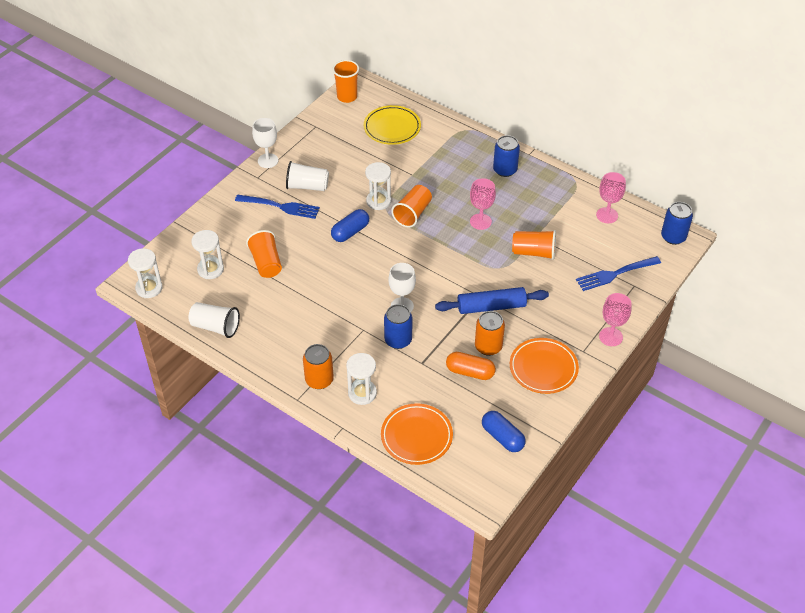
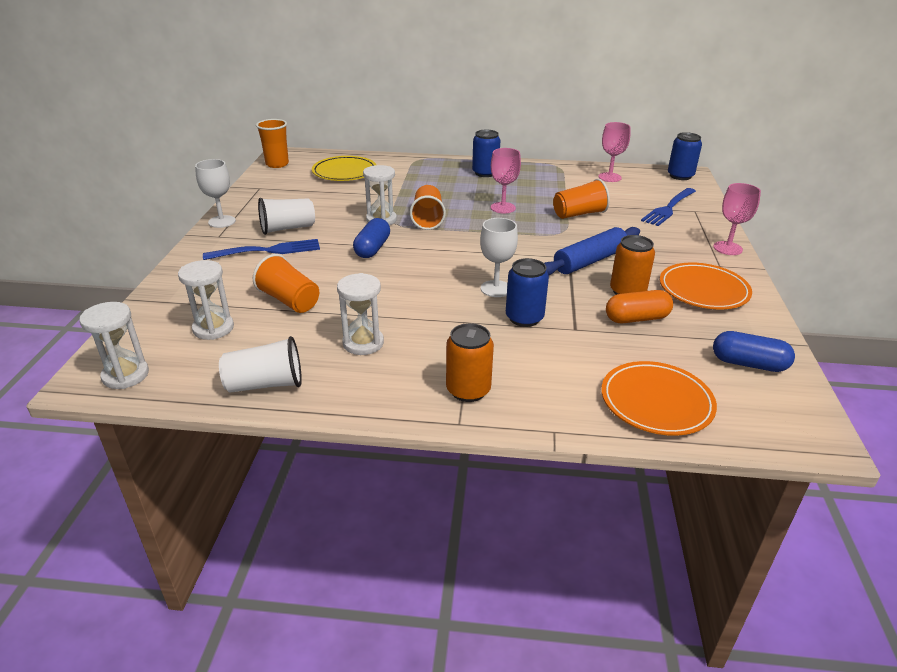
camera: 30 degrees left, 15 degrees down
(362, 393) = (538, 383): white hourglass -> white hourglass (363, 343)

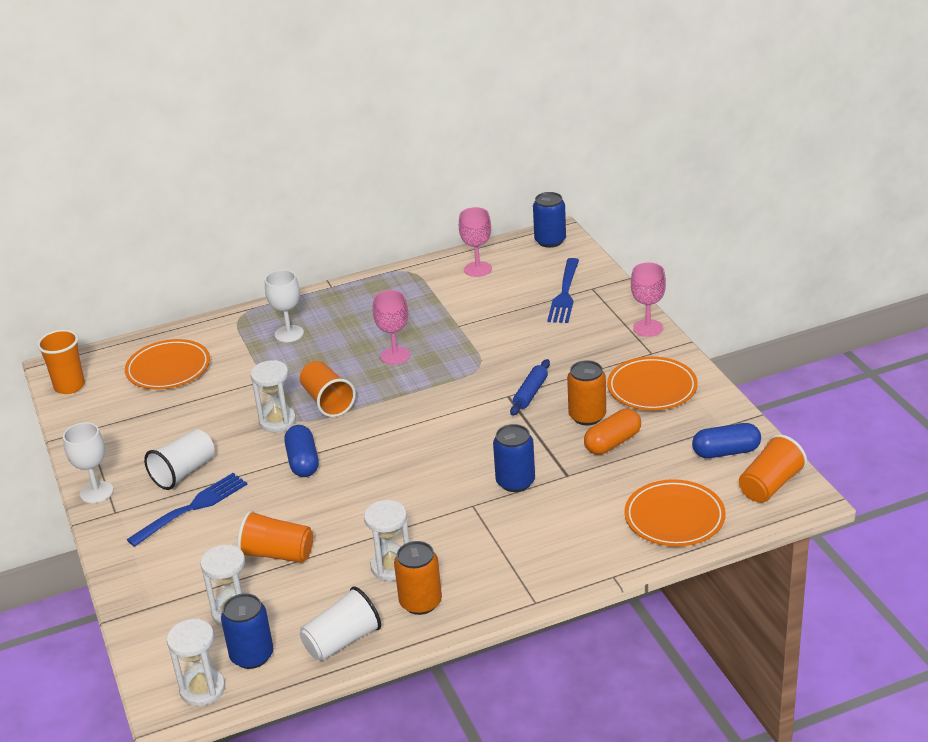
camera: 25 degrees left, 0 degrees up
(344, 172) = (168, 369): yellow plate -> orange plate
(468, 390) = (520, 571): orange can -> orange can (420, 602)
(485, 173) = (336, 311): blue can -> blue can (252, 656)
(496, 289) = (466, 461): white goblet -> white goblet (289, 334)
(579, 214) = (480, 335): orange cup -> orange cup (770, 485)
(589, 261) = (530, 393): blue rolling pin -> blue rolling pin, size x0.61

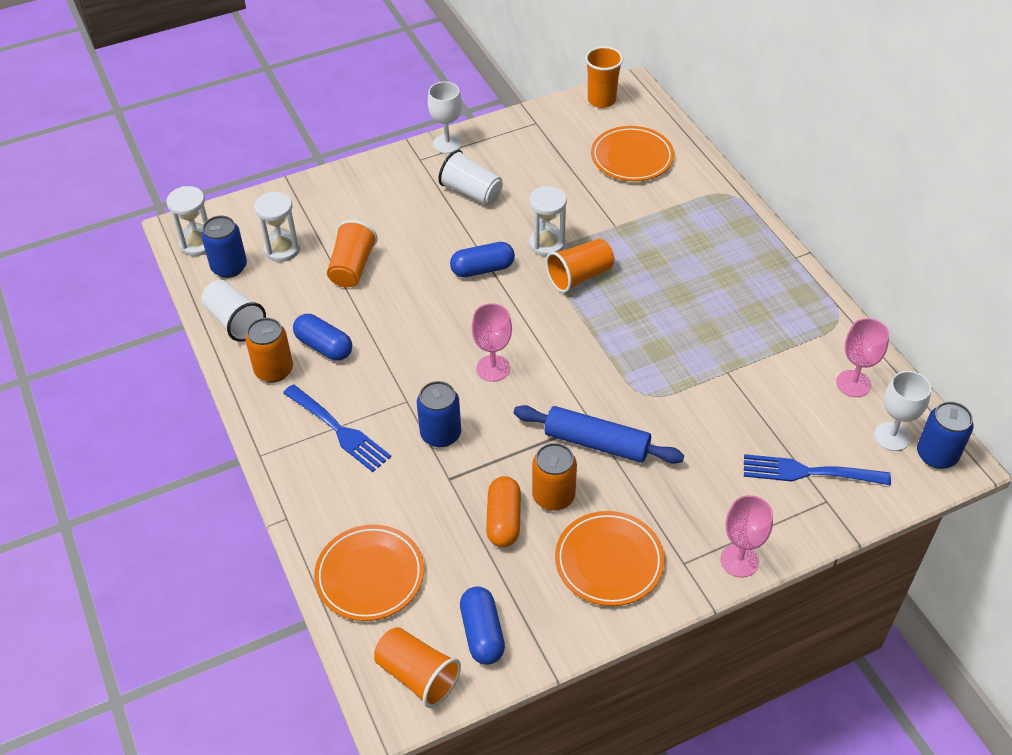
camera: 85 degrees right, 15 degrees up
(191, 508) = (420, 204): blue fork -> blue fork (338, 429)
(289, 334) = (699, 234): white goblet -> white goblet (892, 436)
(391, 567) = (324, 346): white hourglass -> blue capsule
(395, 356) = (663, 322): pink goblet -> pink goblet (493, 368)
(530, 393) = (597, 443): blue rolling pin -> blue rolling pin, size x1.63
(612, 443) = (503, 520): orange capsule -> orange capsule turned 45 degrees clockwise

